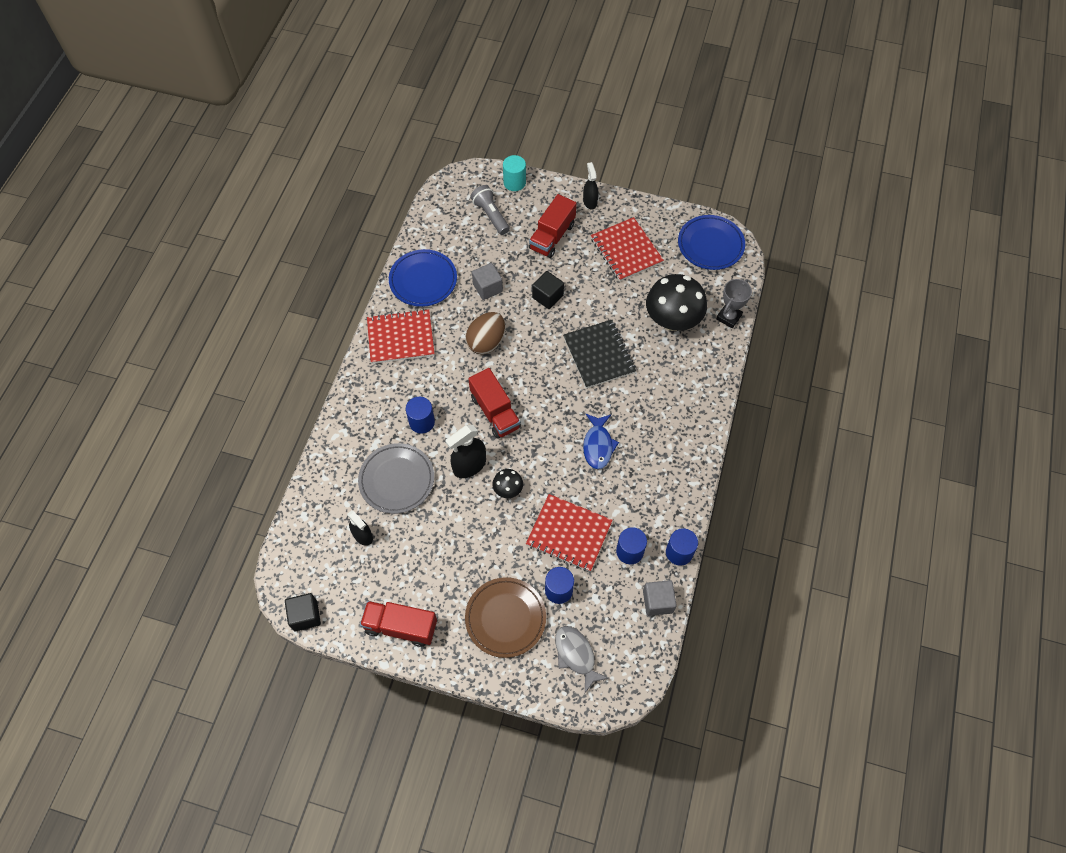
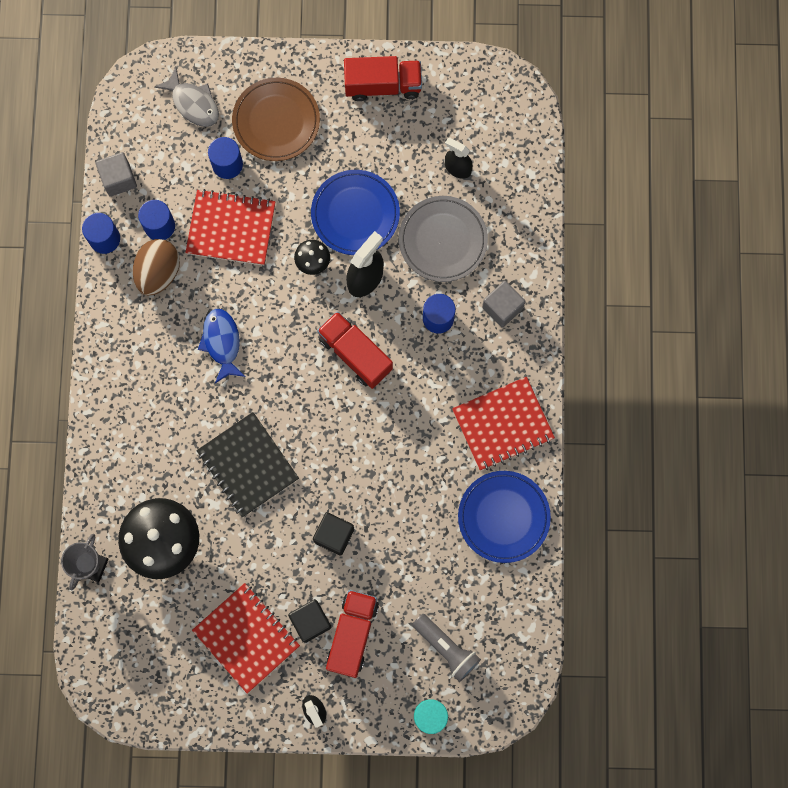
camera: 165 degrees right, 15 degrees up
(305, 616) = (486, 71): black cube -> black cube (310, 621)
(486, 342) = (393, 447): brown egg -> brown egg (158, 273)
(487, 288) = (416, 528): grey cube -> grey cube (502, 308)
(710, 245) = (133, 679): blue plate -> blue plate (355, 214)

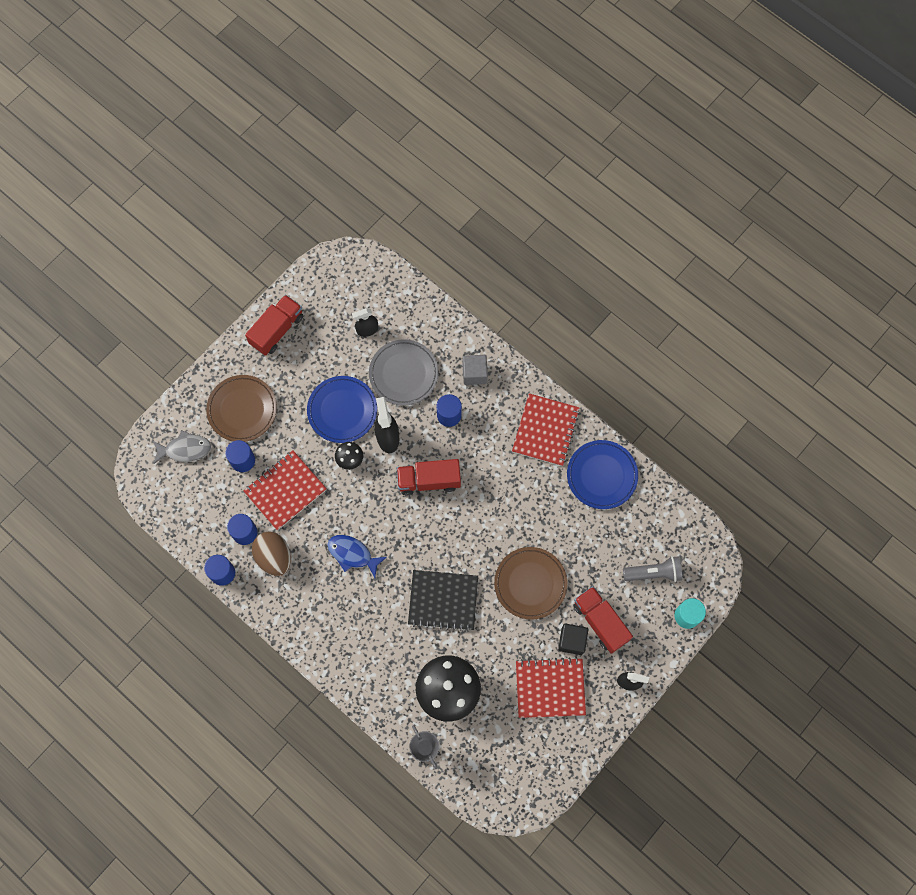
camera: 50 degrees left, 5 degrees down
(119, 179) = (192, 533): grey cube -> none
(334, 535) = (530, 583): black cube -> brown plate

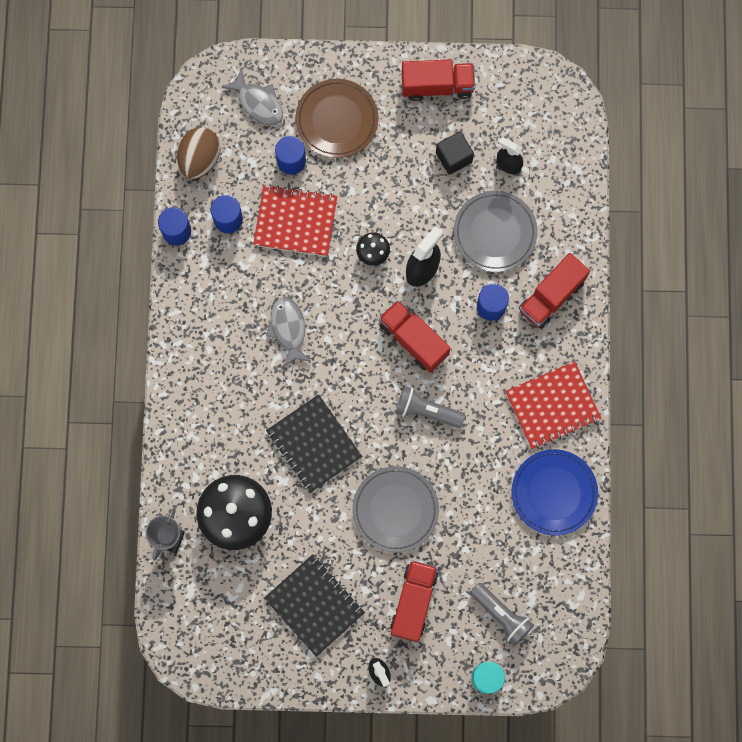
camera: 50 degrees right, 5 degrees up
(274, 557) = (228, 263): brown egg -> brown egg (200, 159)
(342, 410) = (412, 208): blue plate -> none
(352, 554) = (288, 329): blue fish -> grey fish
(474, 373) = (551, 296): grey cube -> red truck
(482, 510) = (426, 411): none -> grey flashlight
(530, 583) = (395, 510): brown plate -> grey plate
(550, 688) = (314, 605): red notebook -> black notebook
(572, 641) = (374, 590): black cube -> black cube (454, 157)

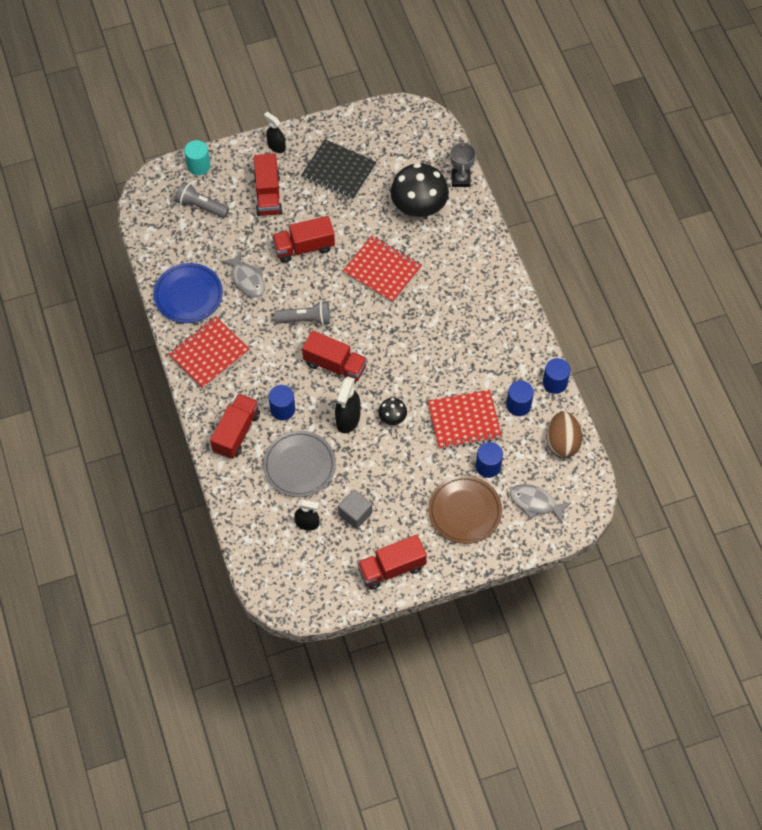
camera: 160 degrees right, 15 degrees down
(288, 329) = (435, 341): grey fish -> grey fish (247, 279)
(314, 444) = (382, 270): black notebook -> red notebook
(395, 510) = (304, 247): grey plate -> red truck
(454, 157) = (355, 514): black cube -> grey cube

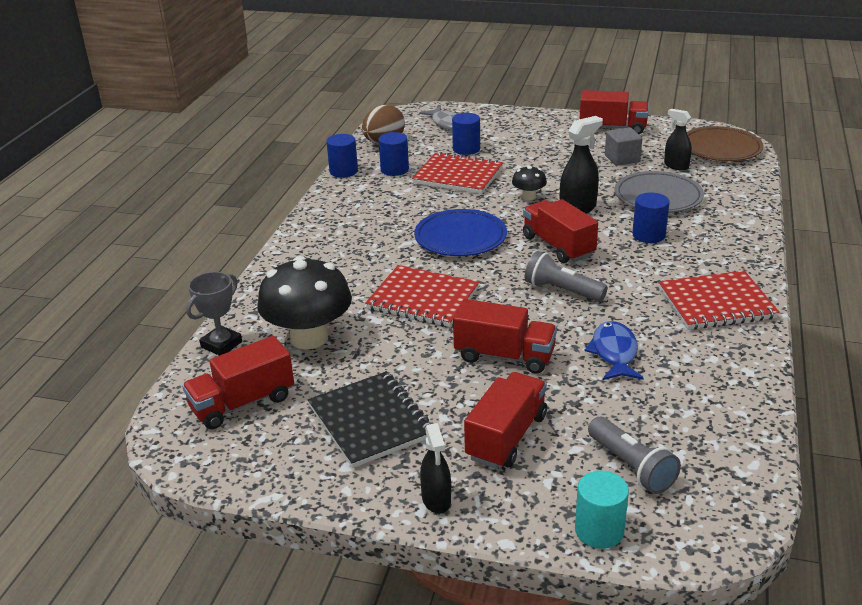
camera: 145 degrees left, 30 degrees down
(188, 295) = (715, 367): blue plate -> blue plate (460, 238)
(236, 432) = (717, 235): red truck -> red truck (242, 403)
(247, 279) = (614, 353): grey fish -> blue fish
(382, 270) = (423, 299): red notebook -> red notebook turned 45 degrees counterclockwise
(464, 511) = (515, 135): brown plate -> brown plate (720, 149)

